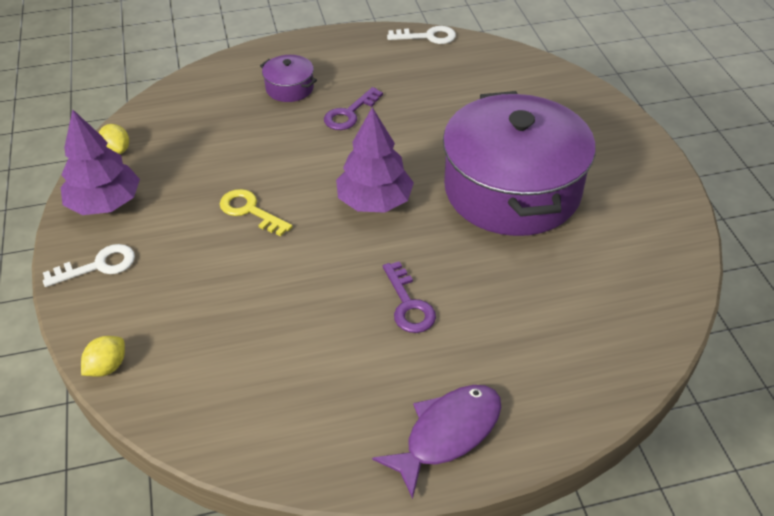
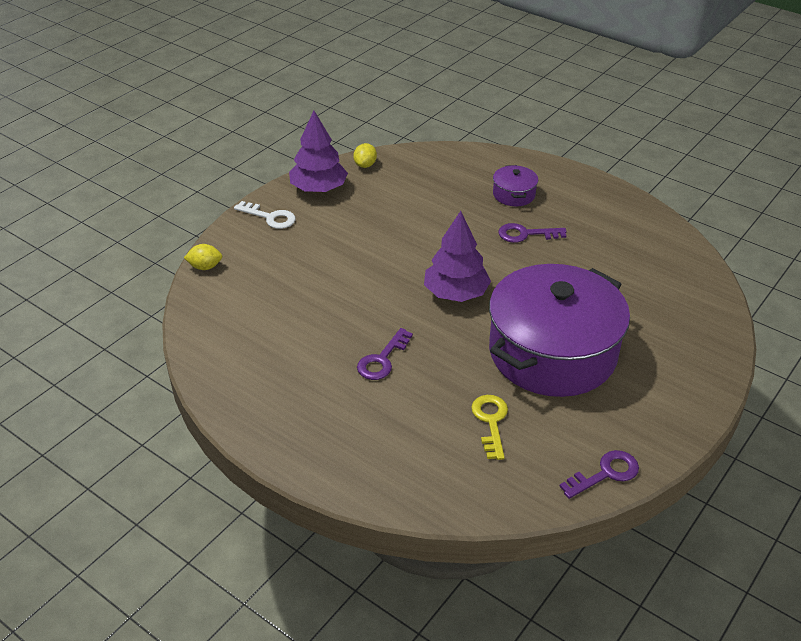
camera: 50 degrees right, 5 degrees down
(250, 211) = (381, 246): yellow key -> yellow key (490, 422)
(428, 37) = (663, 223): white key -> none
(447, 434) = (295, 434): purple fish -> none
(677, 246) = (605, 473): none -> purple key

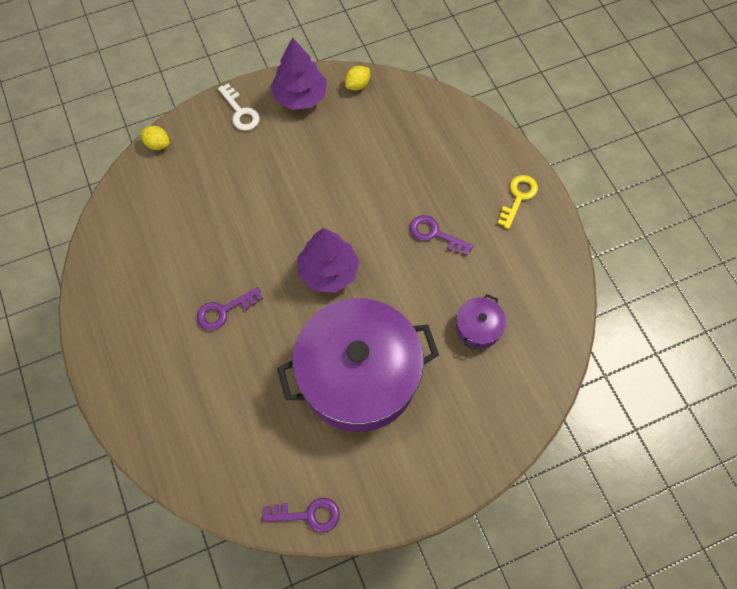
camera: 30 degrees right, 25 degrees up
(490, 422) = (260, 417): yellow key -> yellow key (518, 197)
(514, 194) = (460, 182): purple pot -> purple pot (478, 327)

